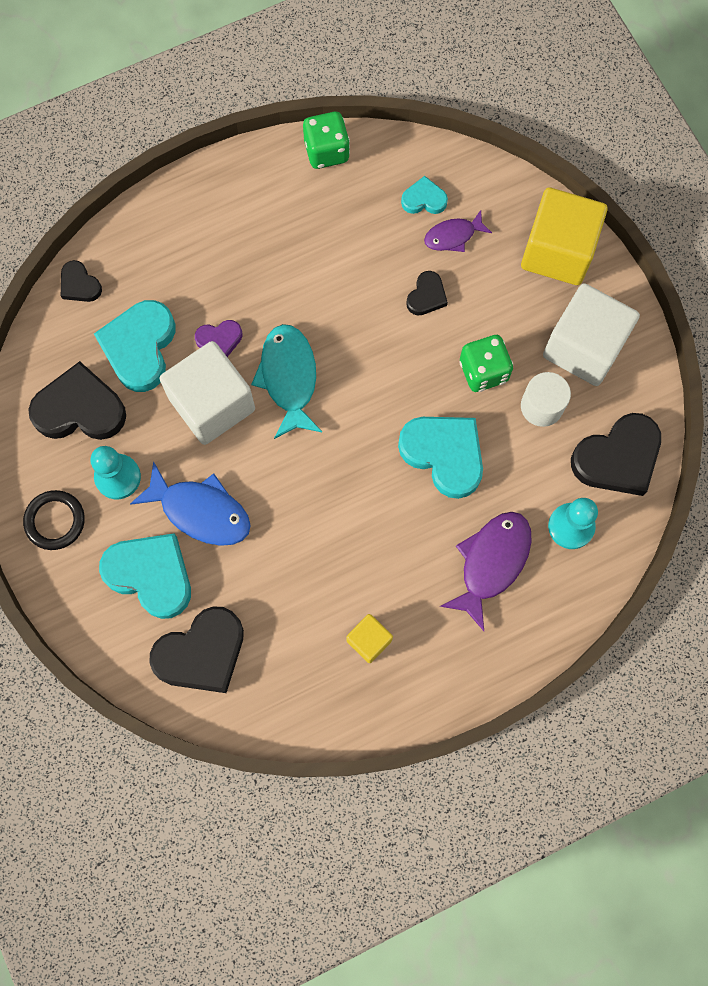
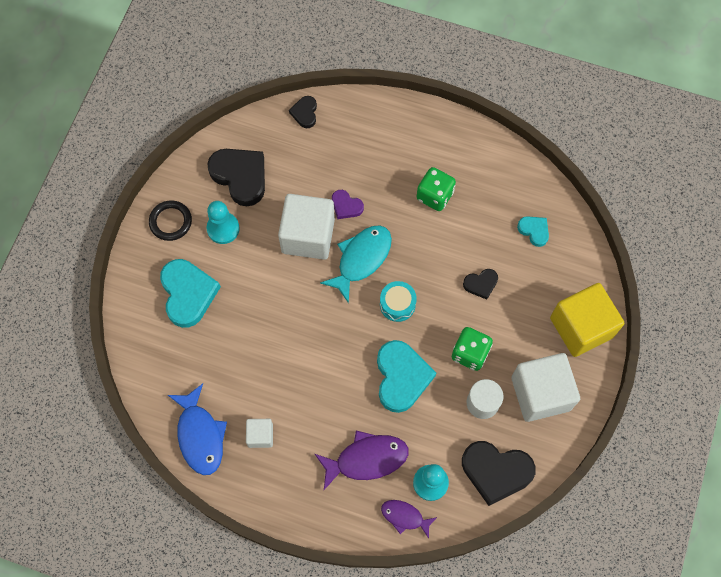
camera: 45 degrees right, 5 degrees down
(140, 347) = (302, 173): turquoise heart -> none
(200, 511) = (245, 285): blue fish -> blue fish (200, 435)
(201, 653) = (172, 357): black heart -> none
(326, 151) = (506, 157): green dice -> green dice (434, 196)
(368, 389) = (397, 304): none -> turquoise drum
(369, 640) = (260, 435): yellow cube -> white cube
(453, 236) = (529, 265): purple fish -> purple fish (404, 517)

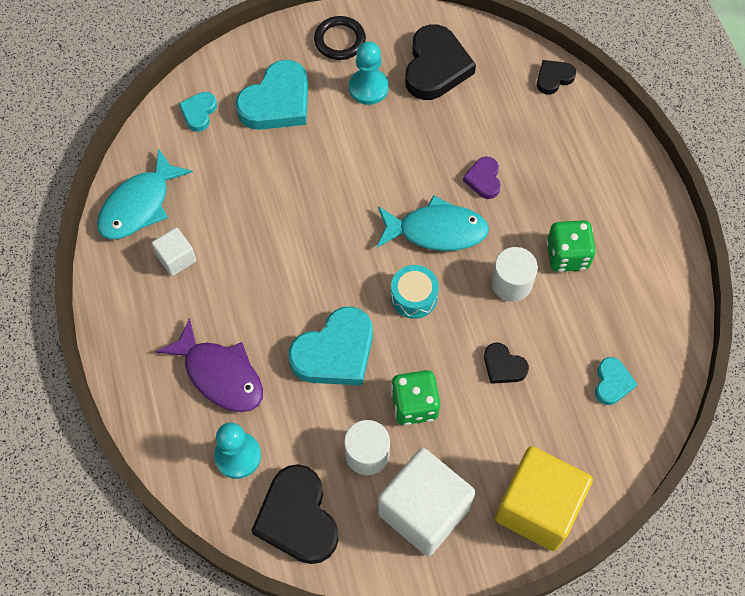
camera: 55 degrees right, 5 degrees down
(156, 350) = (199, 113): none -> turquoise heart
(200, 435) = (139, 205): blue fish -> turquoise fish
(308, 236) = (422, 166): white cube -> none
(404, 517) = (182, 453): purple fish -> none
(430, 241) = (511, 283): none -> white cylinder

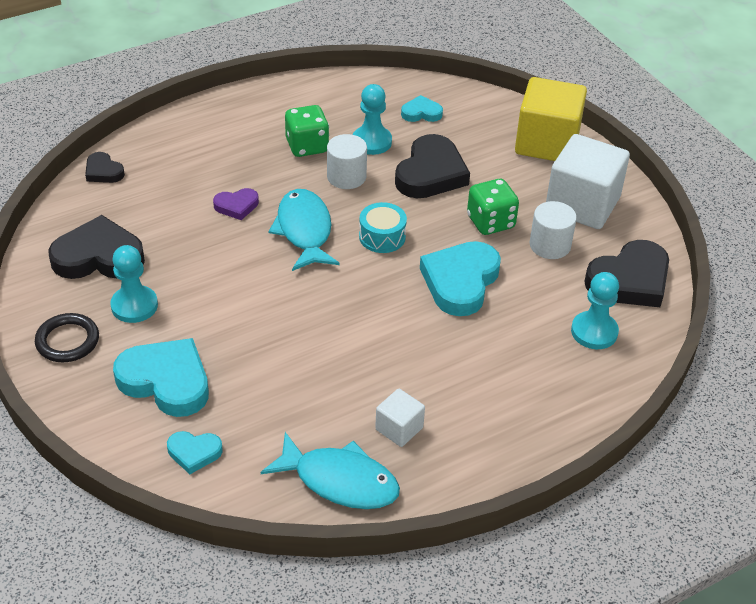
camera: 105 degrees left, 20 degrees down
(220, 375) = (519, 362): purple fish -> none
(335, 352) = (460, 282): turquoise heart -> turquoise heart turned 105 degrees counterclockwise
(503, 366) = (431, 173): black heart -> black heart, size x1.94
(566, 319) = (372, 142): none -> turquoise pawn

